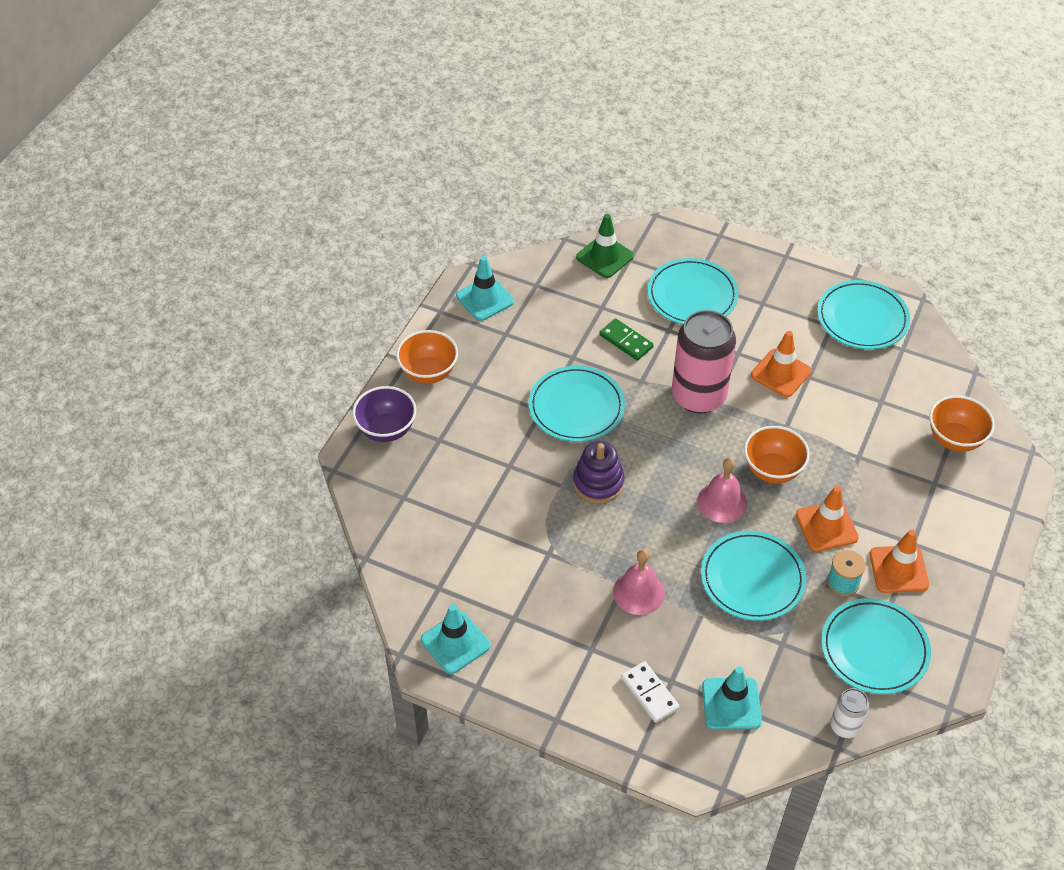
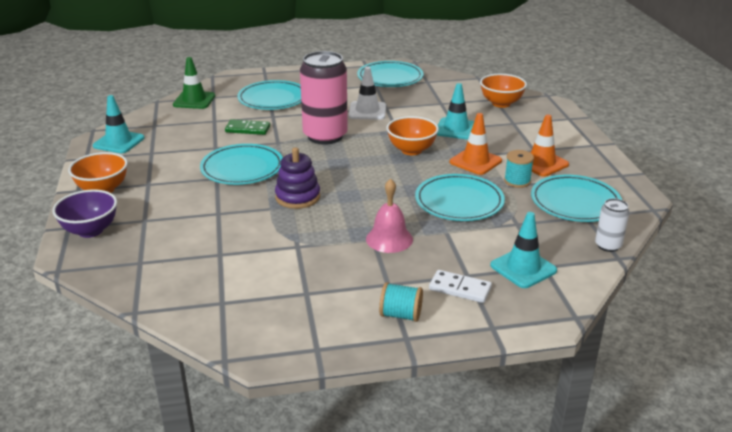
camera: 35 degrees left, 20 degrees down
(455, 643) = (270, 329): turquoise traffic cone -> turquoise traffic cone (456, 129)
(572, 692) = (401, 315): none -> turquoise spool
(722, 502) = (396, 175): pink bell -> none
(781, 373) = (367, 111): orange traffic cone -> white traffic cone

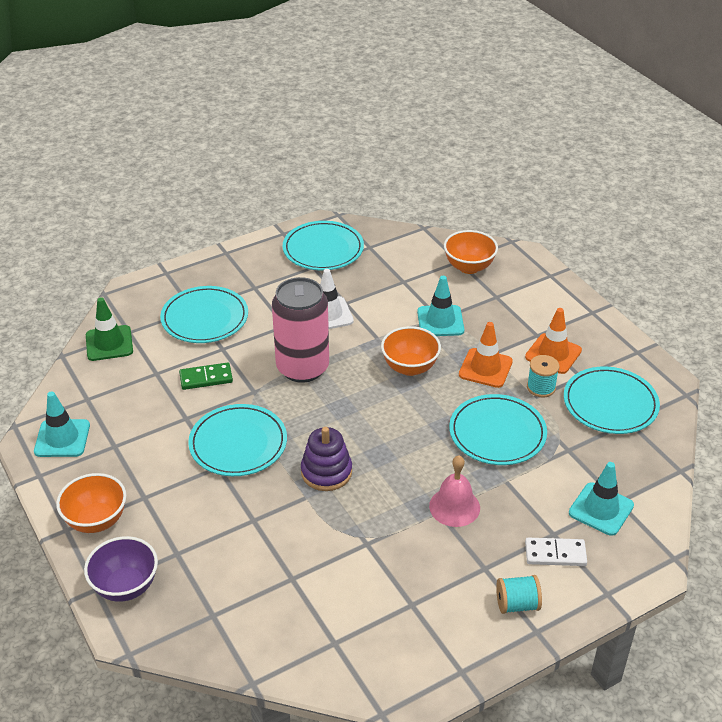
camera: 20 degrees left, 10 degrees up
(608, 245) = (665, 456): white can -> none

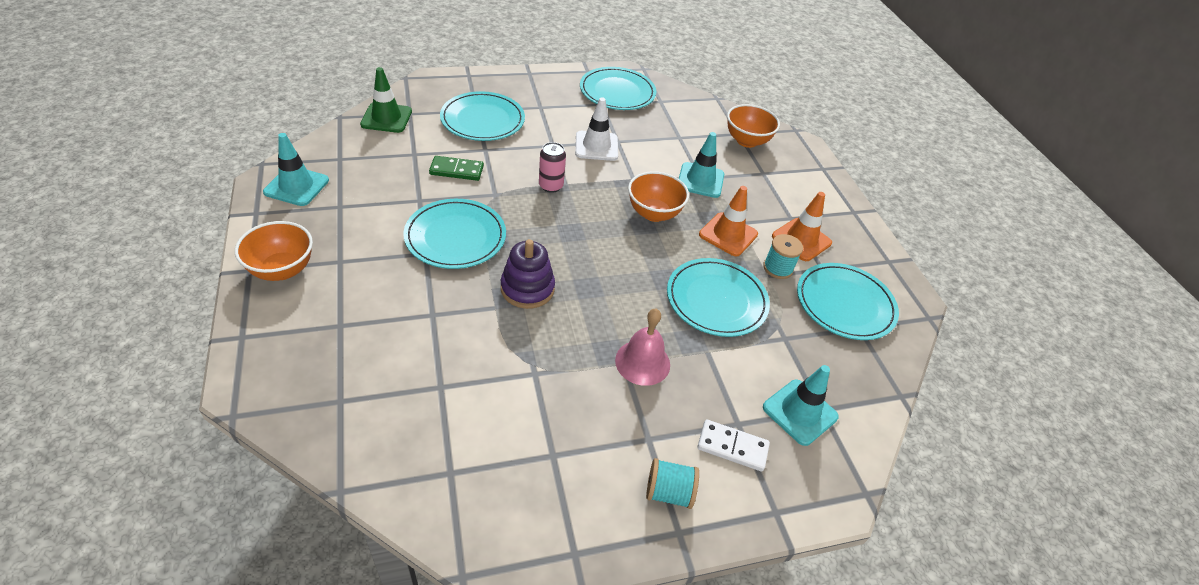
camera: 10 degrees right, 5 degrees up
(126, 586) = (271, 343): purple bowl -> none
(302, 368) = (551, 186): pink can -> pink can, size x0.47

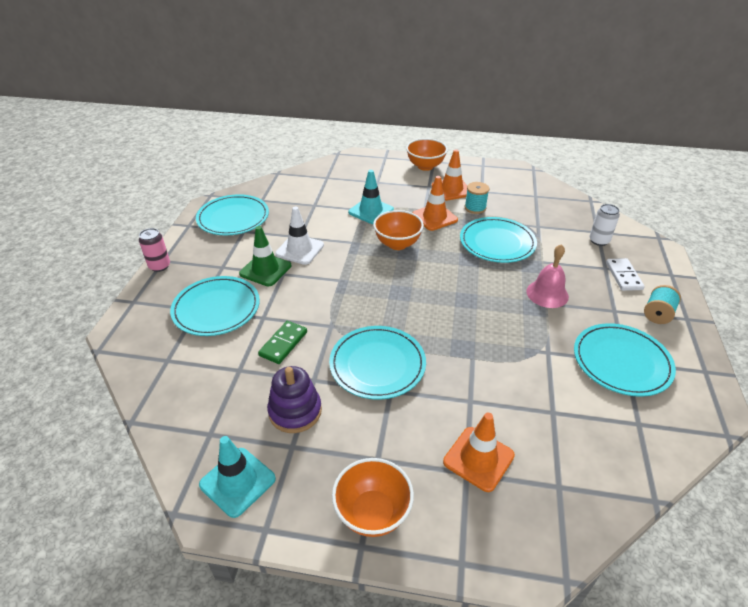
camera: 60 degrees left, 5 degrees down
(359, 332) = (478, 458): none -> orange traffic cone
(386, 118) = (162, 380): green traffic cone -> green traffic cone (265, 270)
(527, 289) = (457, 334): purple stacking toy -> purple stacking toy (295, 411)
(551, 186) = (337, 289): pink can -> pink can (159, 266)
(732, 447) = (623, 276): white domino -> white domino turned 45 degrees counterclockwise
(746, 141) = (338, 177): orange bowl -> orange bowl (425, 166)
(800, 412) = (599, 241): turquoise traffic cone -> white can
(845, 304) = (515, 194): turquoise plate -> turquoise plate (621, 362)

